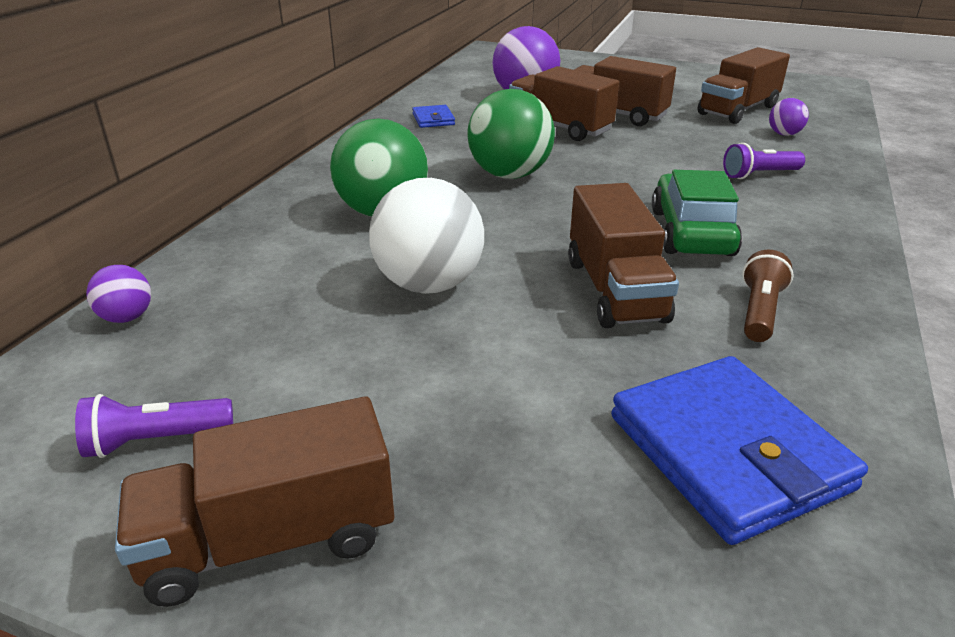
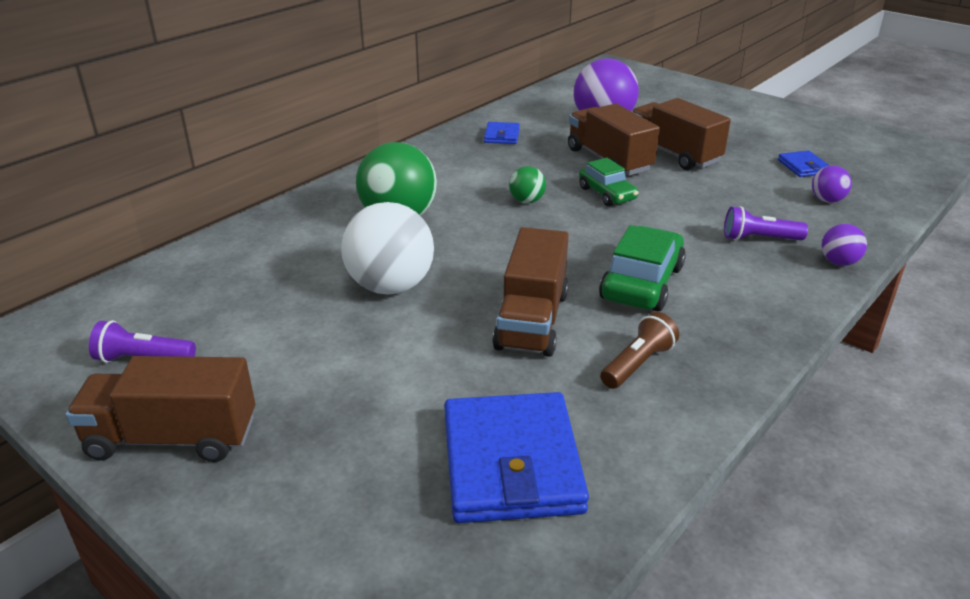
camera: 20 degrees right, 0 degrees up
(127, 317) = (171, 269): purple ball -> purple ball (839, 262)
(509, 175) = (527, 201): green ball -> green ball, size x0.48
(584, 157) = (607, 194): none -> green car
(738, 110) = (803, 167): brown truck -> blue wallet

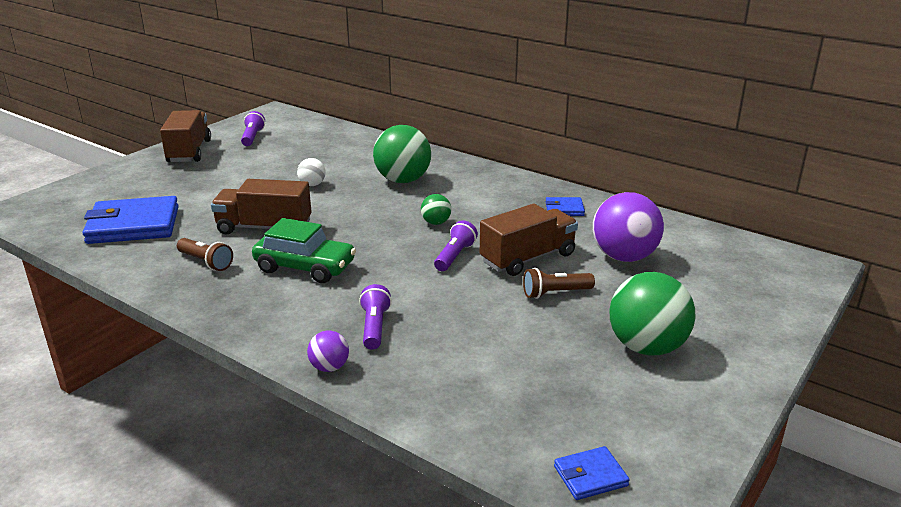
camera: 85 degrees right, 5 degrees down
(390, 286) = (312, 184): white ball -> white ball, size x0.48
(607, 194) = (455, 256): green car -> purple flashlight
(673, 154) = (555, 293): brown truck -> brown flashlight
(747, 130) = (647, 347): none -> green ball
(803, 167) = (549, 376): blue wallet -> blue wallet (590, 476)
(827, 200) = (462, 380): purple ball -> none

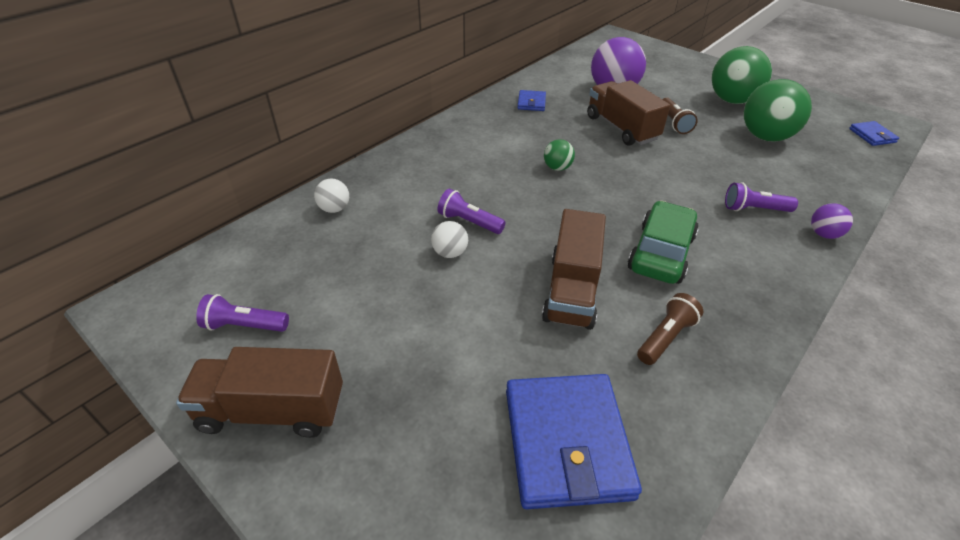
camera: 85 degrees left, 15 degrees up
(364, 145) = (334, 209): none -> white ball
(403, 180) = (452, 183): green ball -> green ball (765, 137)
(455, 256) = (623, 162): purple flashlight -> purple flashlight (469, 222)

